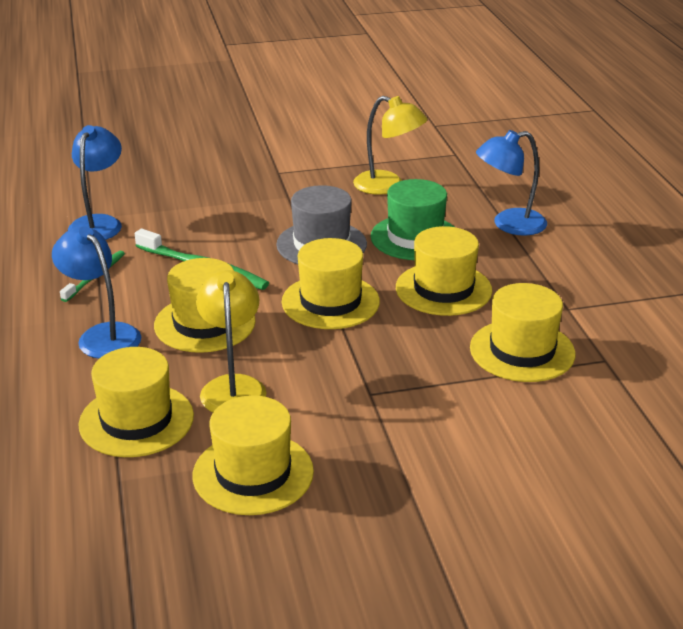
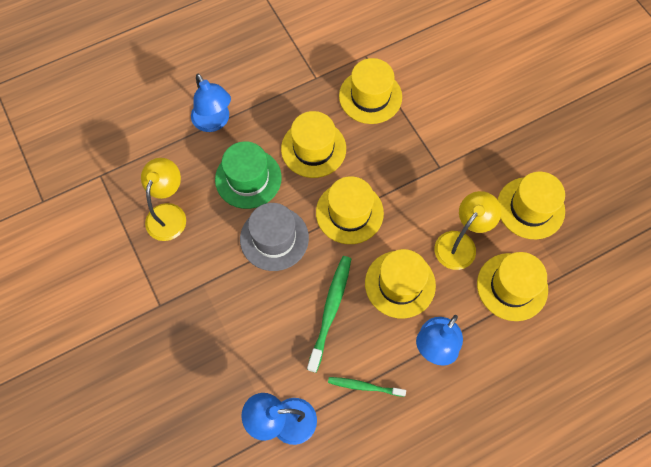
camera: 105 degrees left, 35 degrees up
(233, 386) = (460, 243): yellow lamp -> yellow lamp turned 150 degrees clockwise

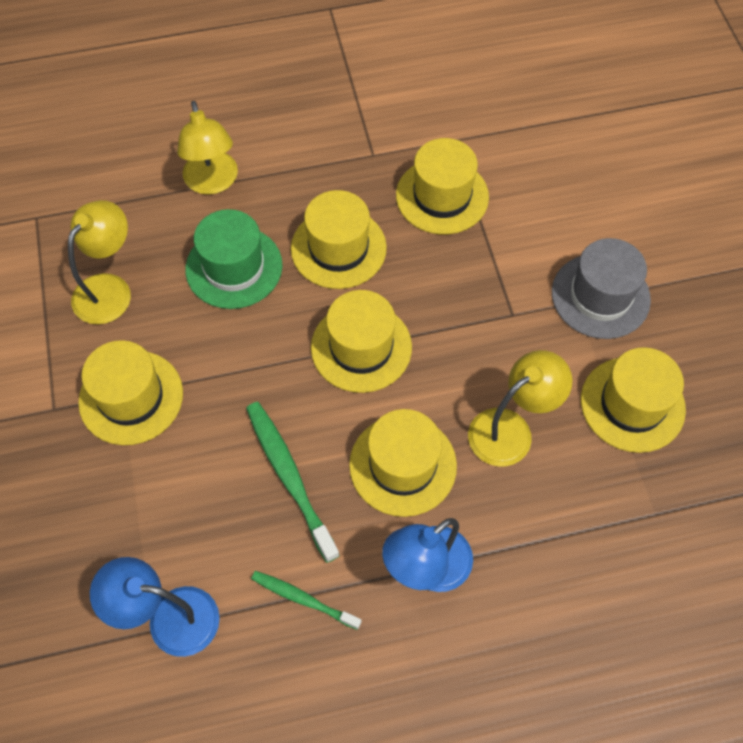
camera: 15 degrees right, 5 degrees down
(214, 122) = (213, 182): blue lamp -> yellow lamp
(274, 238) = (242, 357): grey hat -> grey hat (600, 296)
(330, 310) = (289, 477): green toothbrush -> green toothbrush turned 60 degrees counterclockwise
(512, 286) = (570, 511): yellow hat -> yellow hat (131, 397)

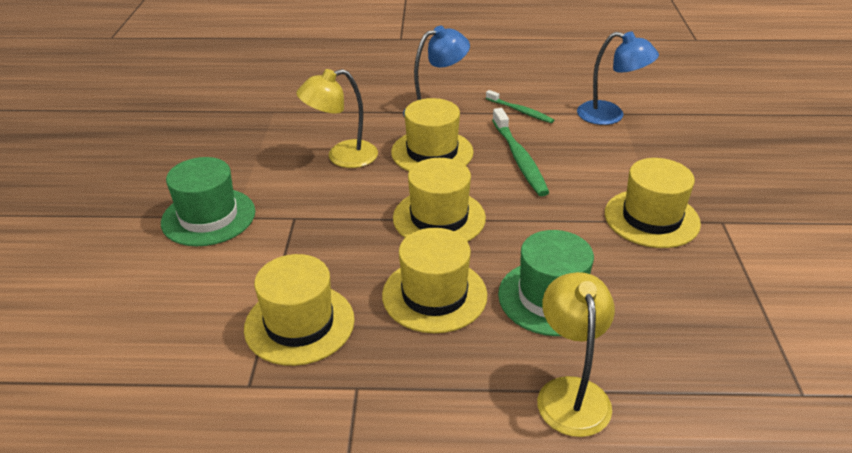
camera: 165 degrees left, 25 degrees down
(109, 289) = (688, 301): yellow lamp -> none
(600, 296) = (208, 217): grey hat -> green hat
(632, 404) = (242, 155): yellow hat -> none

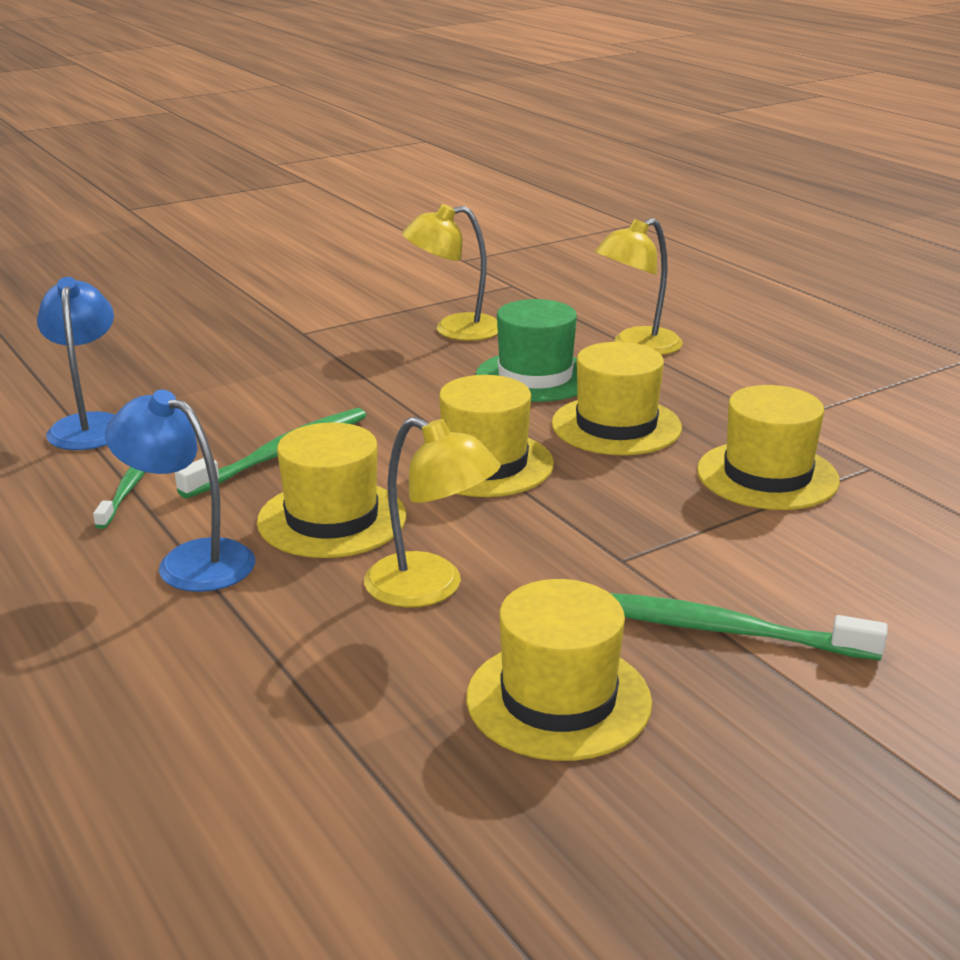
camera: 125 degrees left, 10 degrees down
(208, 217) = (723, 630): green hat -> green toothbrush
(651, 218) = (336, 361): yellow hat -> yellow hat (558, 699)
(684, 298) = (454, 330): none -> yellow lamp

